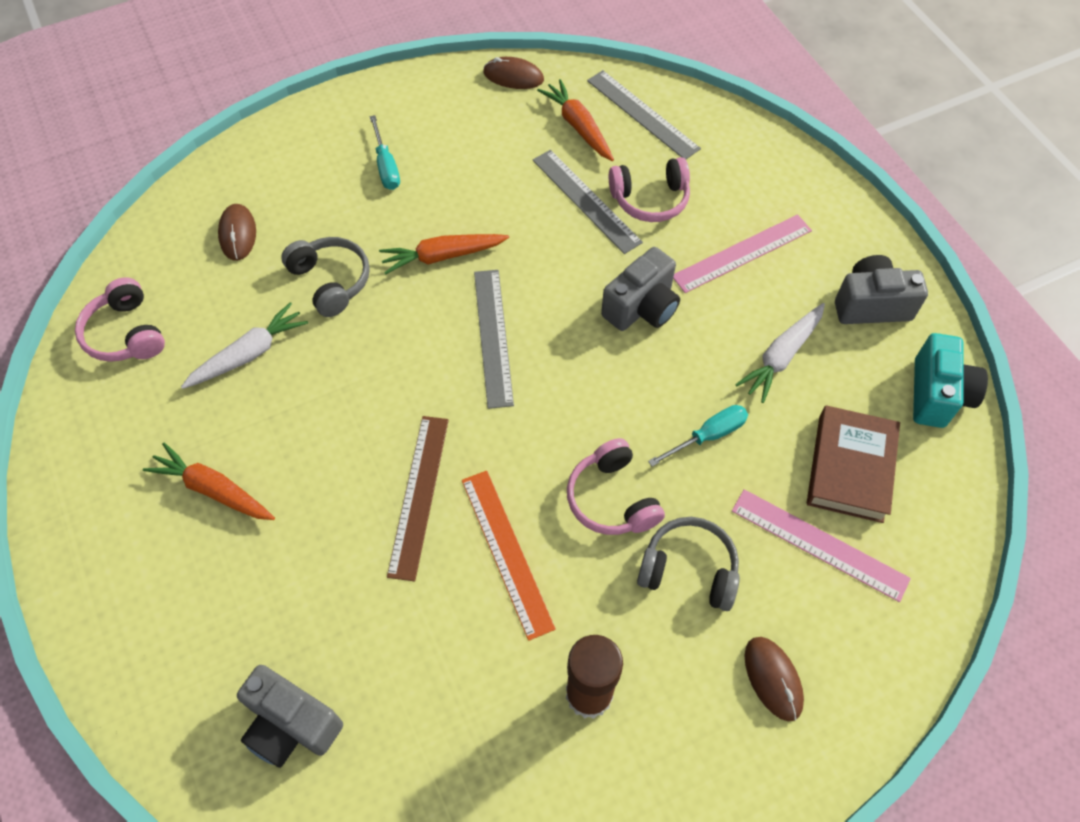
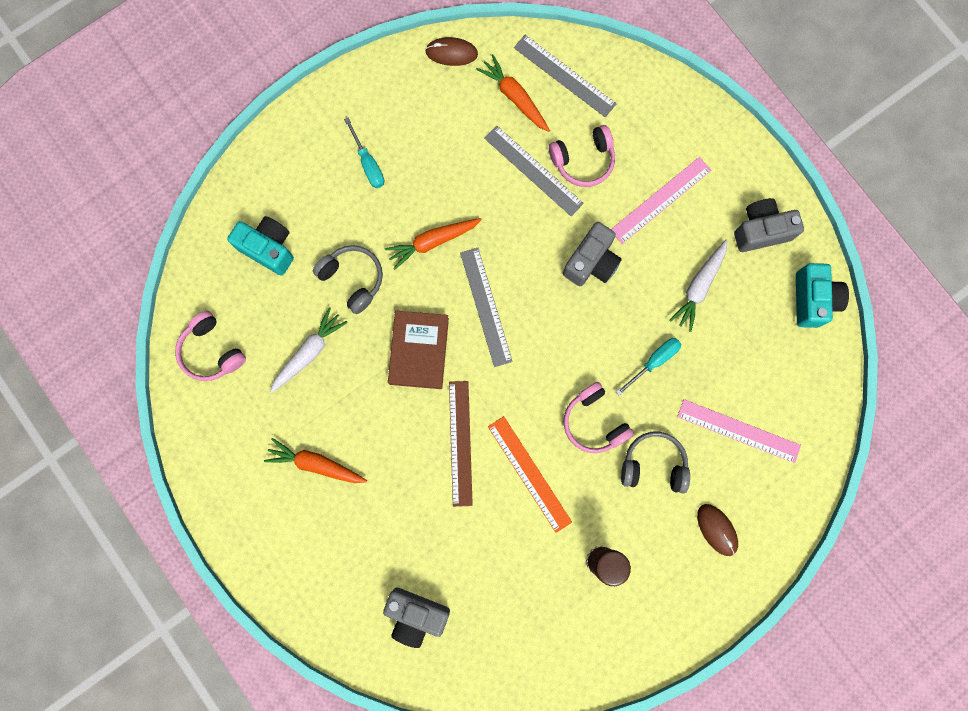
camera: 10 degrees left, 20 degrees up
(237, 234) = (268, 248): brown mouse -> turquoise camera
(850, 468) = (755, 369): brown book -> brown book (419, 351)

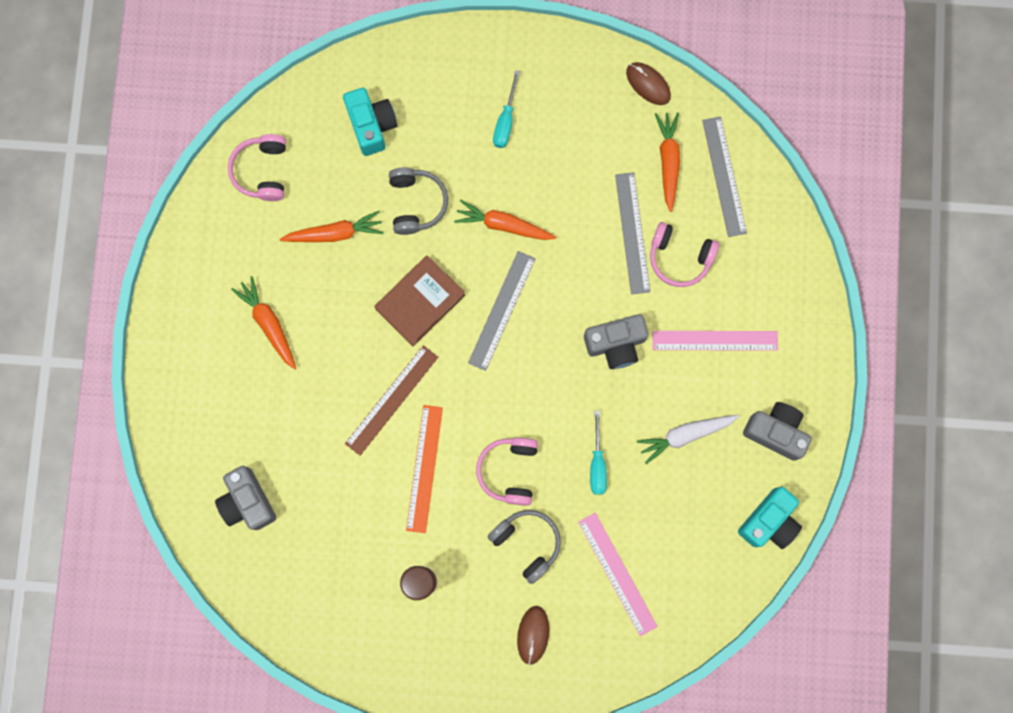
camera: 40 degrees right, 0 degrees up
(309, 352) = (335, 233): white carrot -> orange carrot
(654, 361) = (597, 463): turquoise screwdriver -> turquoise screwdriver turned 90 degrees clockwise

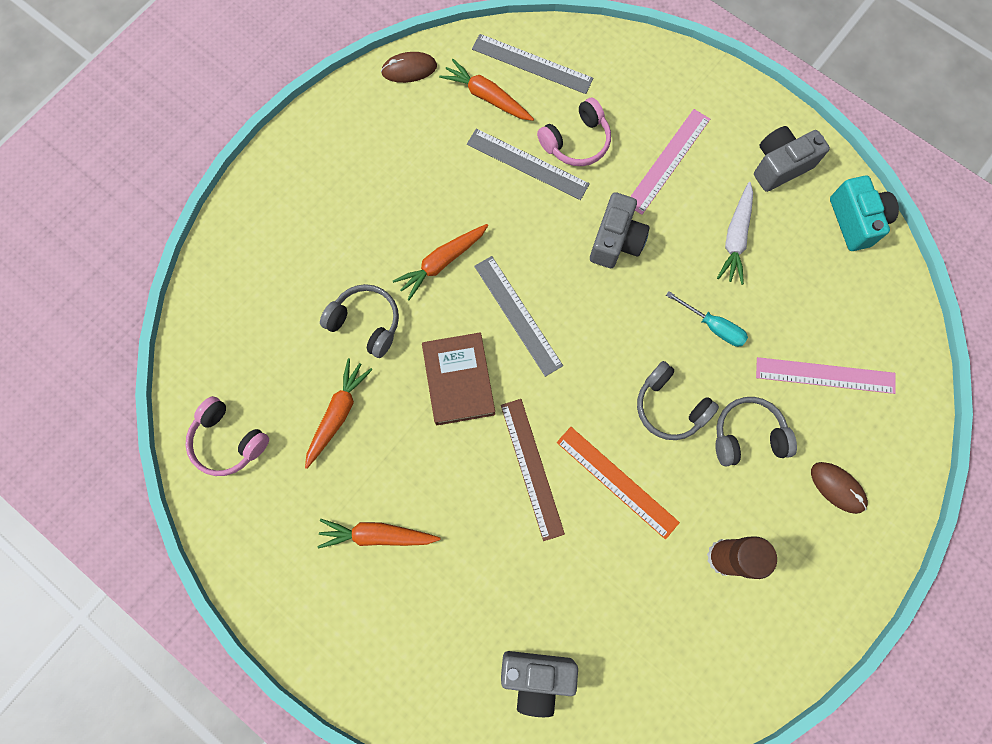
camera: 55 degrees left, 5 degrees down
(371, 126) = (265, 314): turquoise camera -> none
(505, 121) = (351, 199): turquoise screwdriver -> none
(509, 471) = (670, 406): pink headphones -> grey headphones

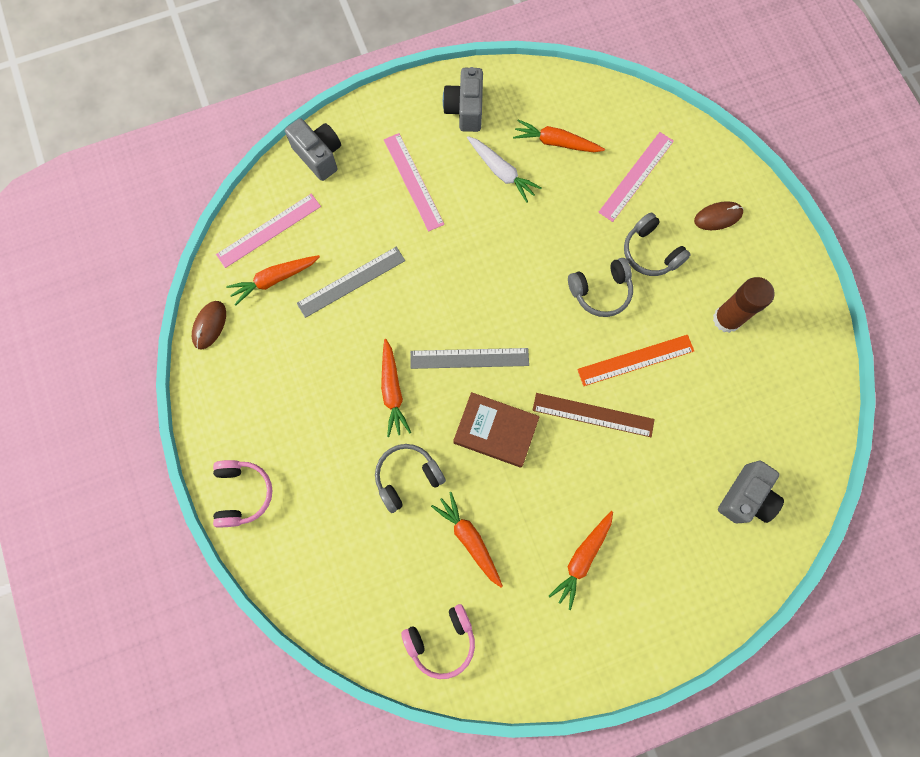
camera: 60 degrees left, 0 degrees up
(532, 64) = (269, 230): grey ruler -> pink ruler
(576, 141) = (356, 236): pink headphones -> pink headphones (243, 493)
(616, 241) = (453, 254): grey camera -> grey camera (319, 156)
(713, 326) = (558, 227): turquoise screwdriver -> none
(747, 435) = (650, 252): grey headphones -> grey headphones turned 60 degrees counterclockwise
(806, 273) = (556, 142): none -> orange carrot
(855, 221) = (537, 87): turquoise camera -> none

